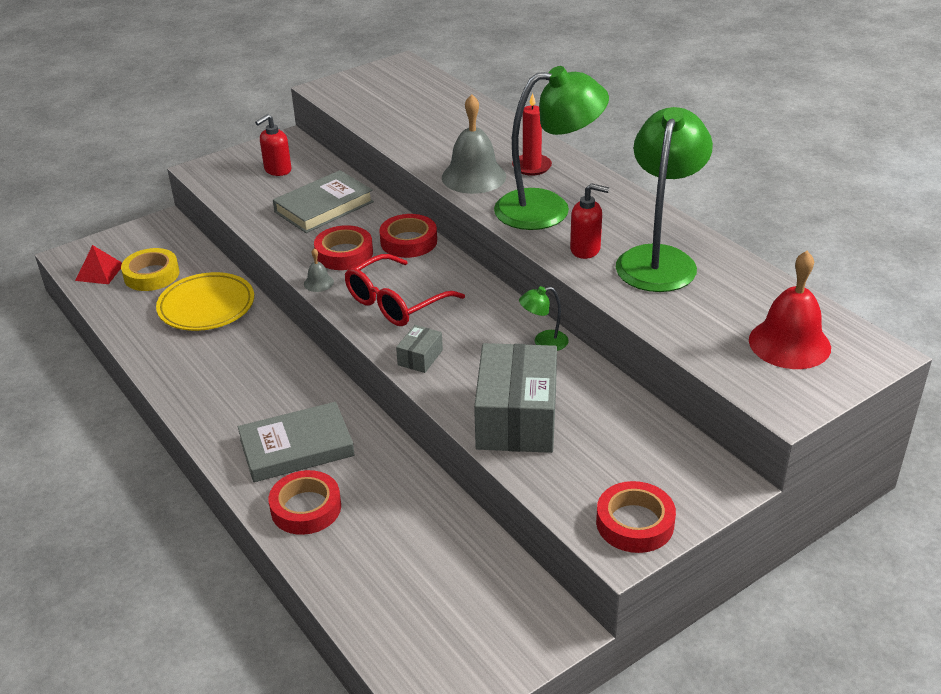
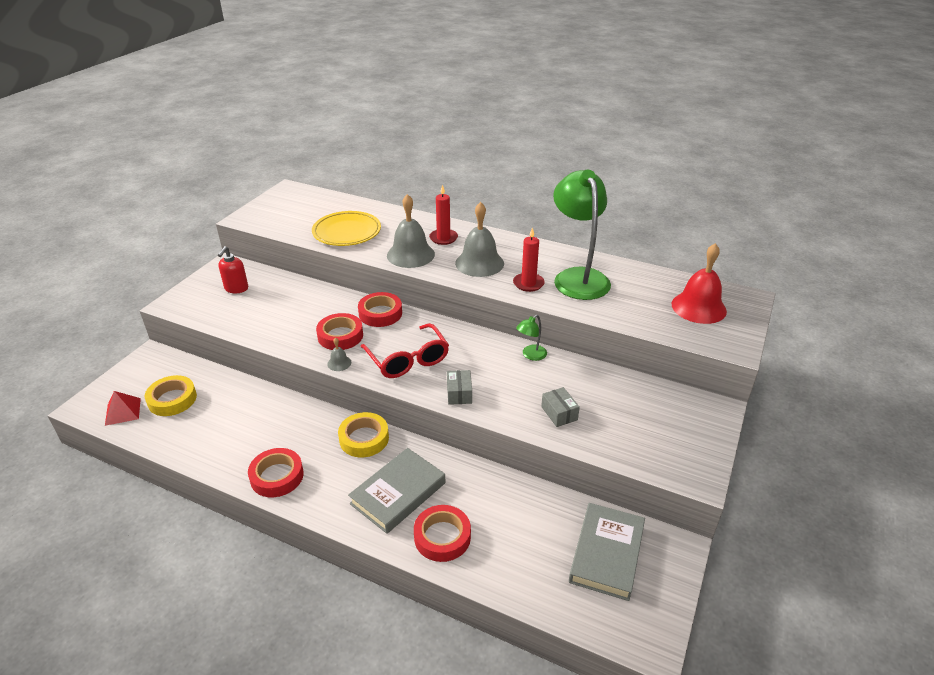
camera: 30 degrees left, 0 degrees up
(206, 306) = (240, 410): yellow plate -> yellow plate (347, 232)
(306, 379) = (364, 438): none -> yellow tape
(324, 207) = (296, 306): grey book -> grey book (607, 554)
(395, 303) = (408, 360): red glasses -> red glasses turned 45 degrees counterclockwise
(516, 418) = (559, 413): grey box -> grey box, size x0.44
(548, 208) = (479, 263): green lamp -> grey bell
(585, 249) = (528, 283): red soap dispenser -> red candle
(635, 523) = (690, 456): red tape -> red tape (277, 476)

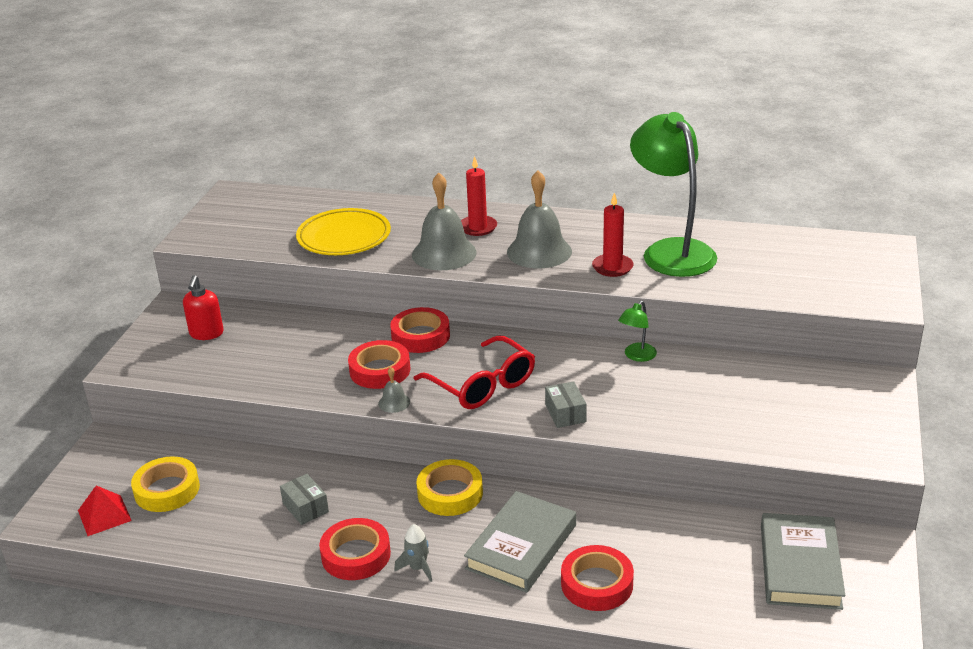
camera: 10 degrees left, 5 degrees down
(316, 496) = (418, 568): none -> grey rocket
(559, 413) = (698, 416): grey box -> grey box (305, 507)
(698, 307) = (831, 265): red bell -> none

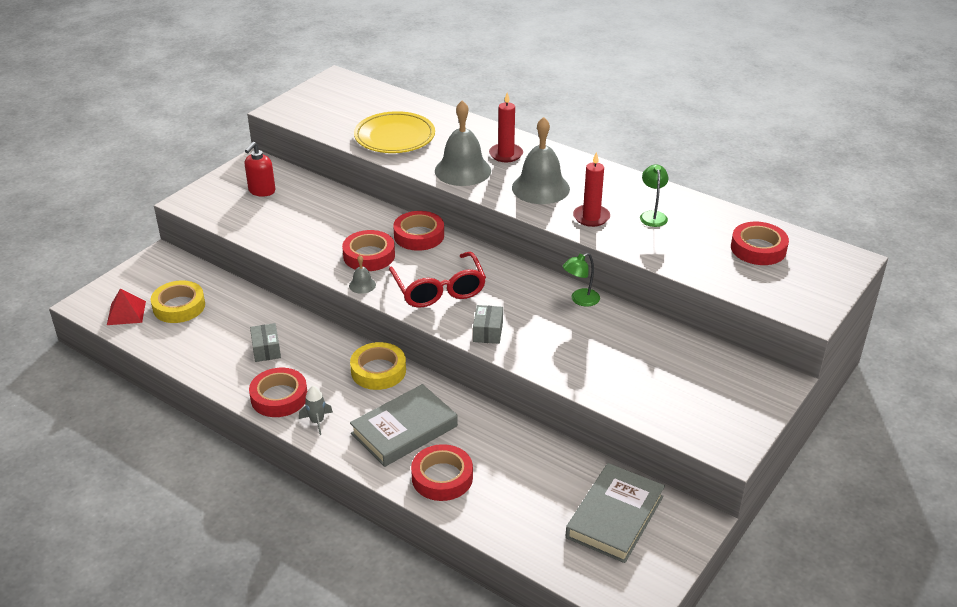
camera: 20 degrees right, 5 degrees up
(671, 251) = (652, 215): green lamp -> green lamp, size x0.42
(795, 257) = (758, 249): none -> red tape

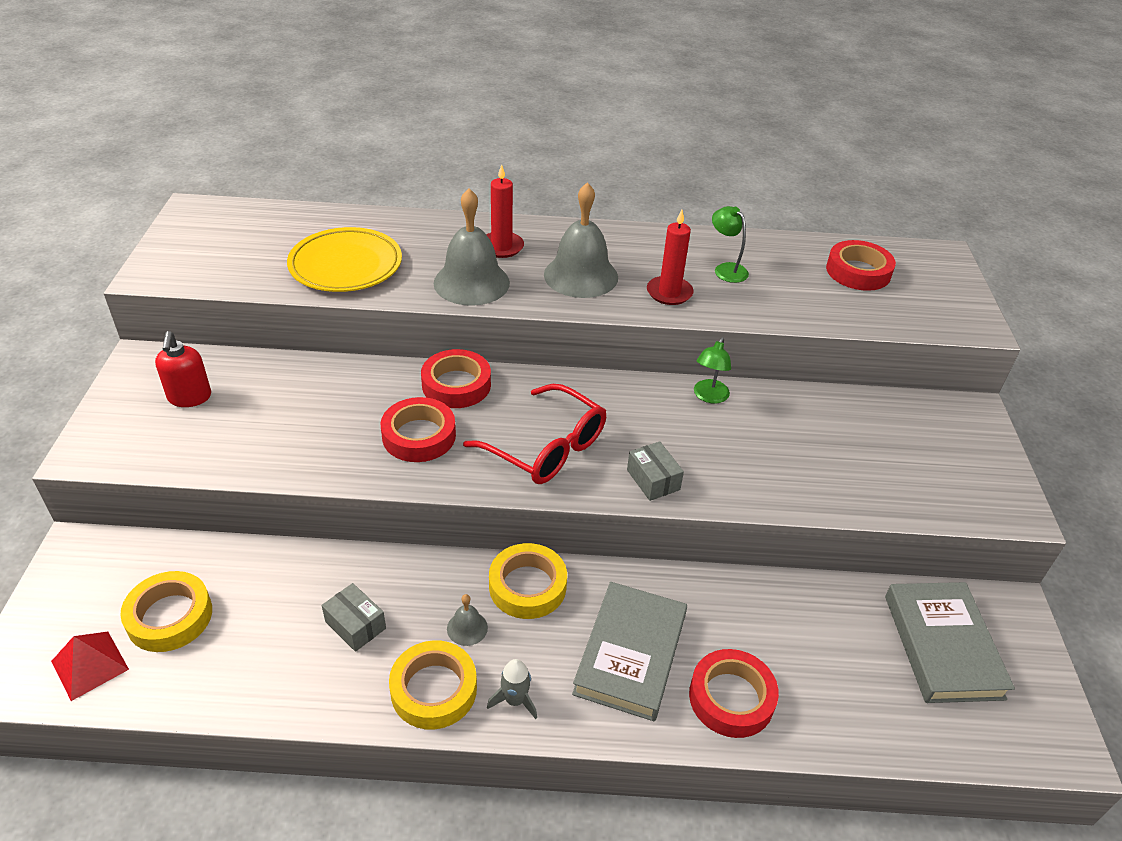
camera: 35 degrees left, 5 degrees up
(279, 397) = (434, 689): red tape -> yellow tape
(362, 285) = (447, 480): grey bell -> grey bell (467, 628)

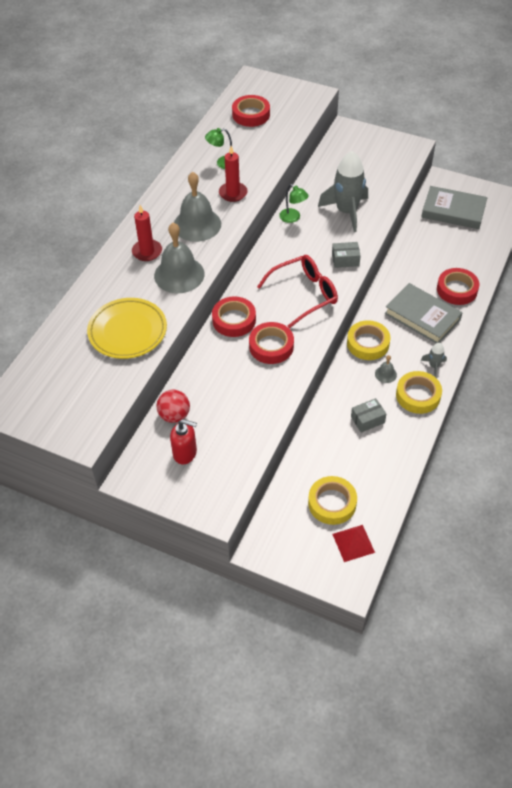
camera: 65 degrees left, 10 degrees up
(256, 371) = (174, 415): none -> red ball
(769, 456) = (346, 212): none -> grey rocket

